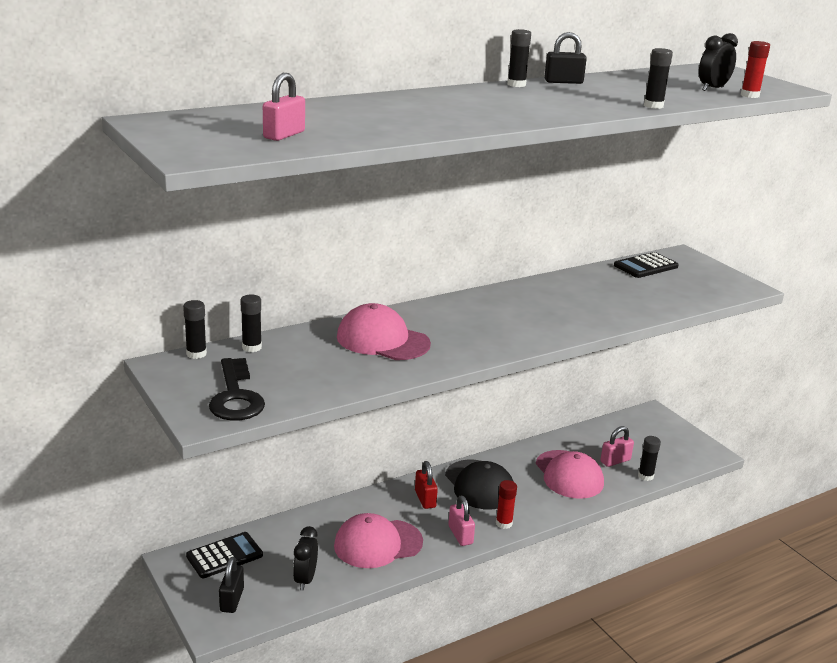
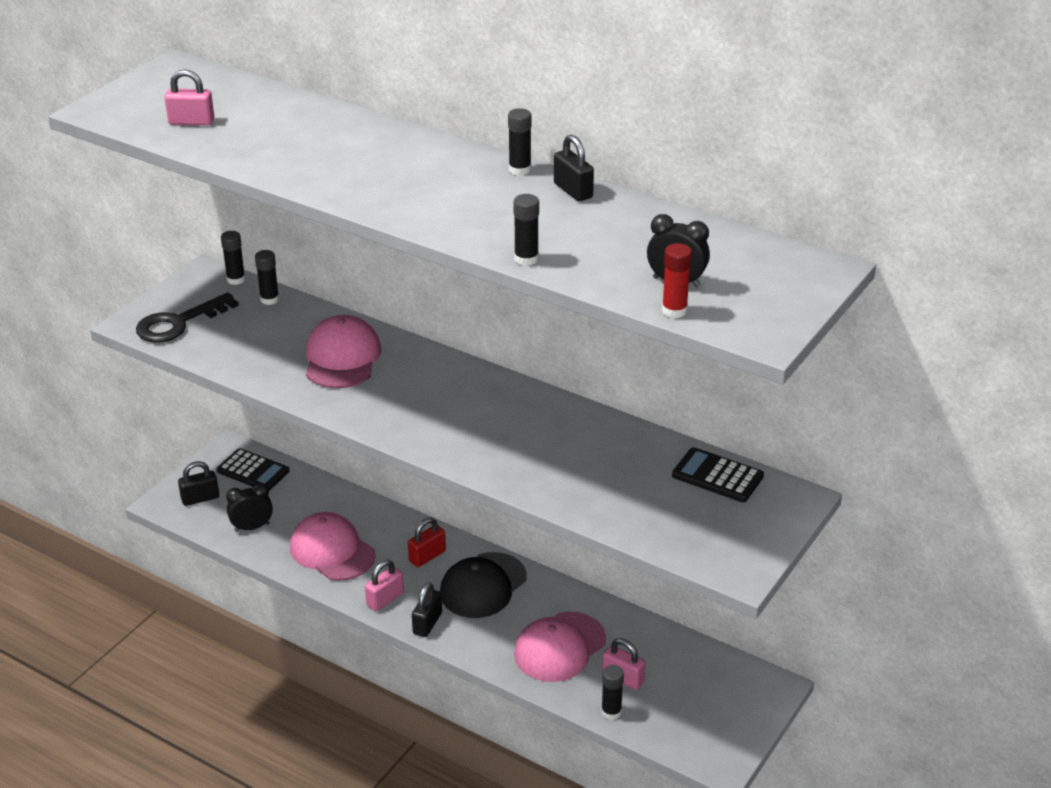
camera: 65 degrees right, 10 degrees up
(504, 523) = (427, 623): red glue stick -> black padlock

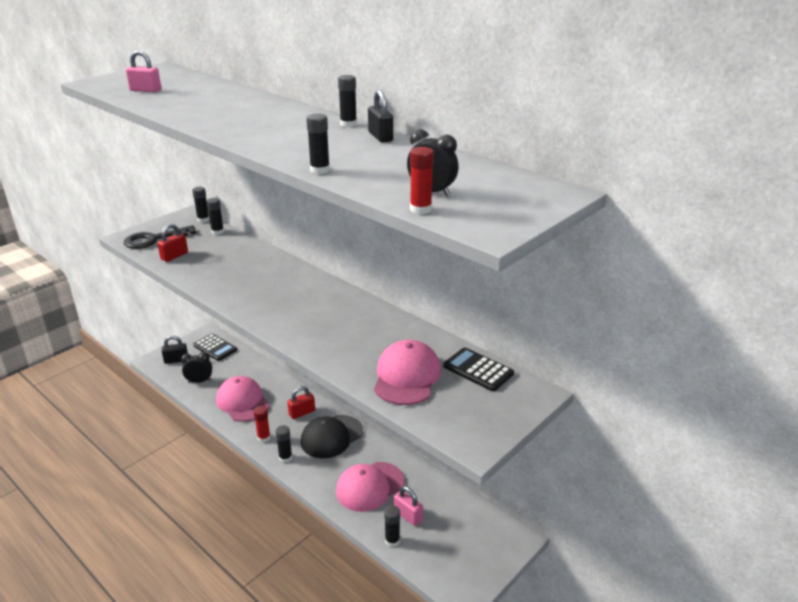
camera: 10 degrees right, 5 degrees down
(226, 349) = (174, 256): none -> red padlock
(342, 358) = (245, 268): pink cap -> pink cap (407, 377)
(385, 599) = (264, 437): pink padlock -> red glue stick
(427, 623) = (285, 457): black padlock -> black glue stick

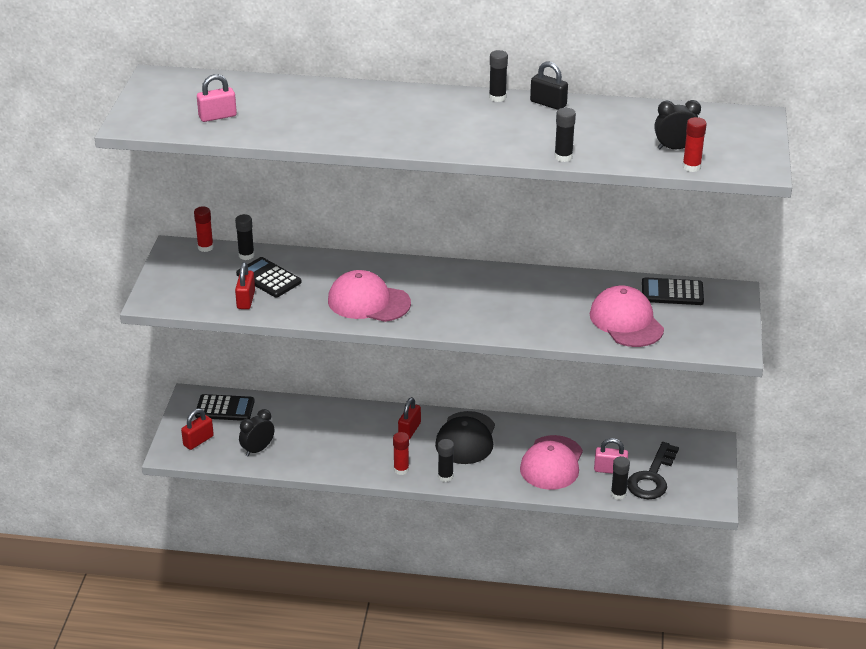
camera: 35 degrees left, 5 degrees up
(154, 239) = (189, 291): black key -> black key (652, 477)
(176, 360) = (198, 441): black padlock -> red padlock
(203, 219) = (205, 247): black glue stick -> red glue stick
(208, 249) = (269, 278): none -> black calculator
(242, 402) = (334, 448): pink cap -> pink cap (368, 302)

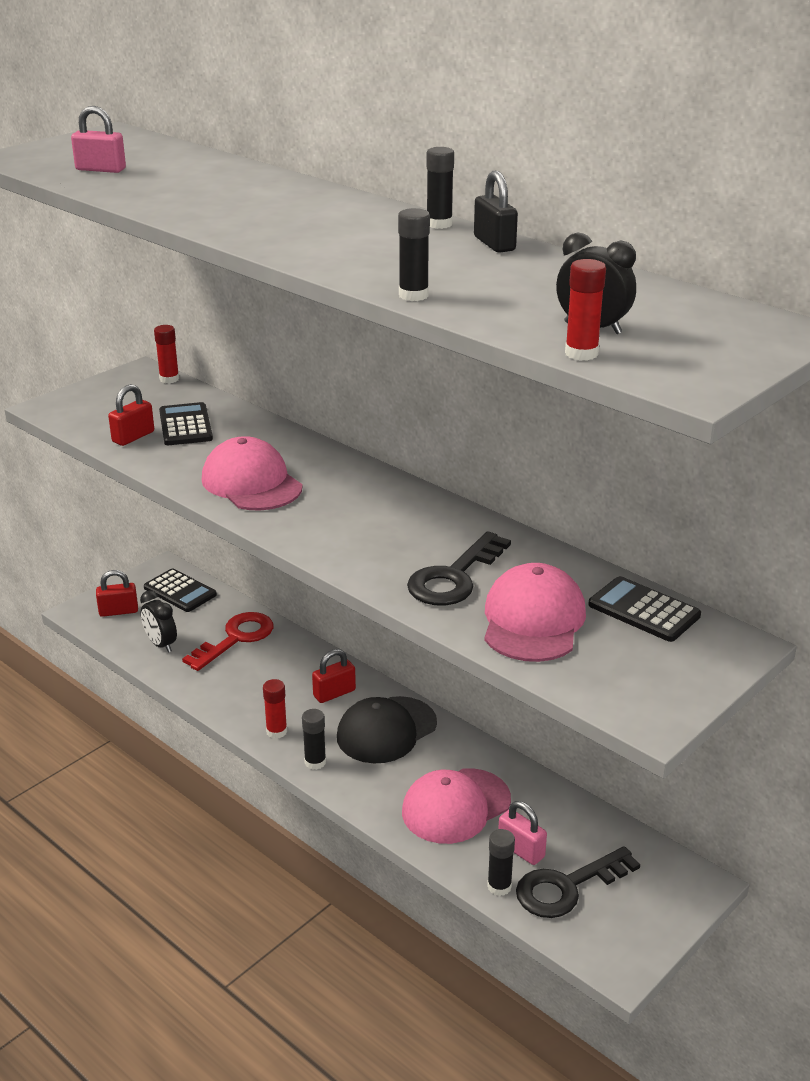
camera: 35 degrees right, 5 degrees down
(246, 255) = (196, 398): black glue stick -> none
(258, 449) = (161, 644): black clock -> black clock turned 120 degrees counterclockwise
(304, 423) = (236, 638): none -> red key
(558, 314) = (454, 577): none -> black key

